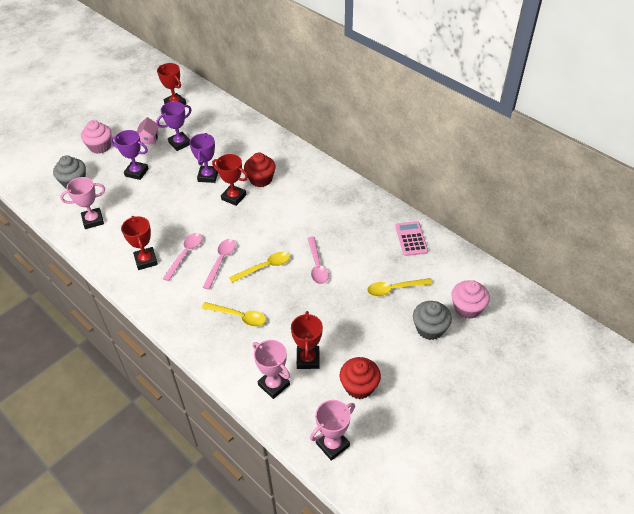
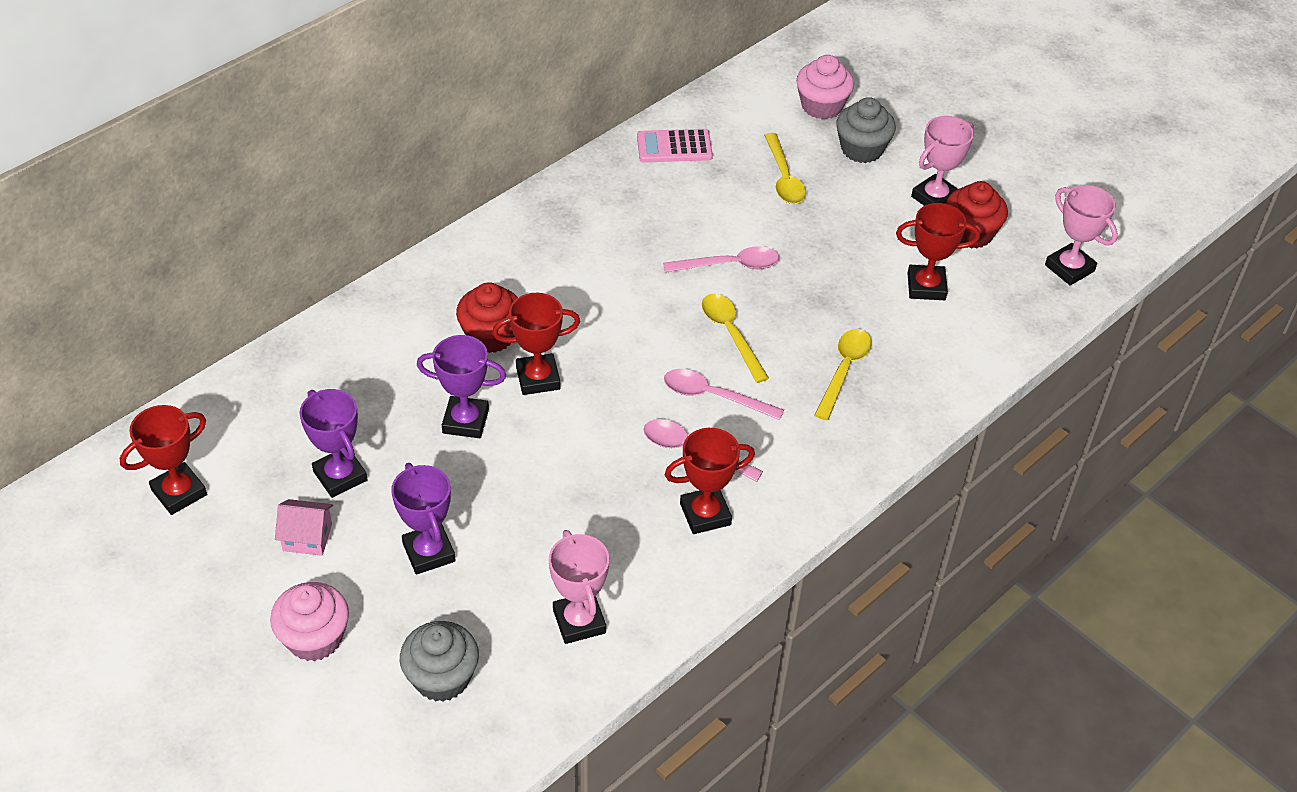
camera: 90 degrees left, 0 degrees up
(136, 172) = (429, 552): purple trophy -> purple trophy turned 45 degrees counterclockwise
(234, 197) = (538, 378): red trophy -> red trophy turned 45 degrees clockwise
(274, 385) = (977, 328): pink trophy -> pink trophy (935, 198)

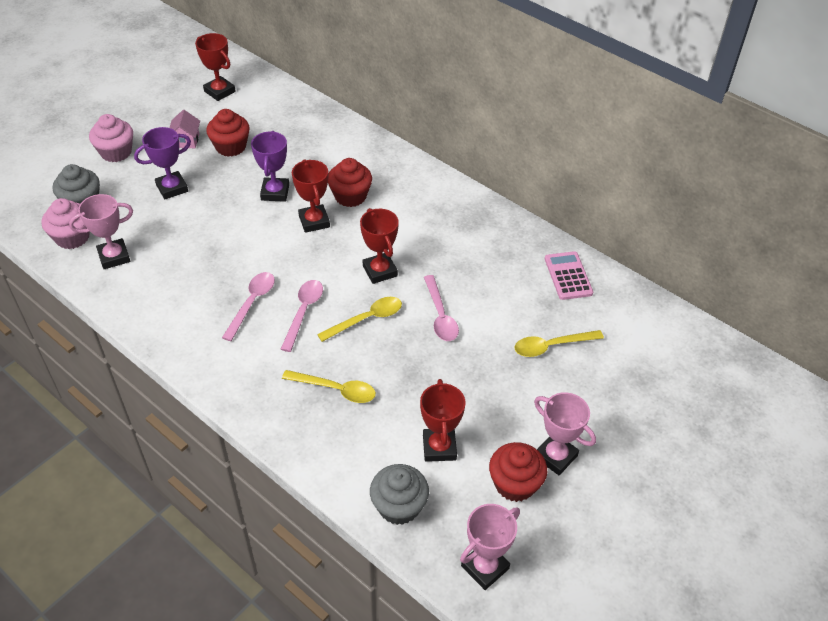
camera: 85 degrees right, 0 degrees up
(340, 476) = (231, 147): purple trophy -> red cupcake
(705, 514) = (195, 312): red trophy -> red trophy (380, 271)
(821, 106) = (654, 370): pink cupcake -> pink cupcake (72, 237)
(862, 149) = (605, 400): grey cupcake -> grey cupcake (399, 506)

